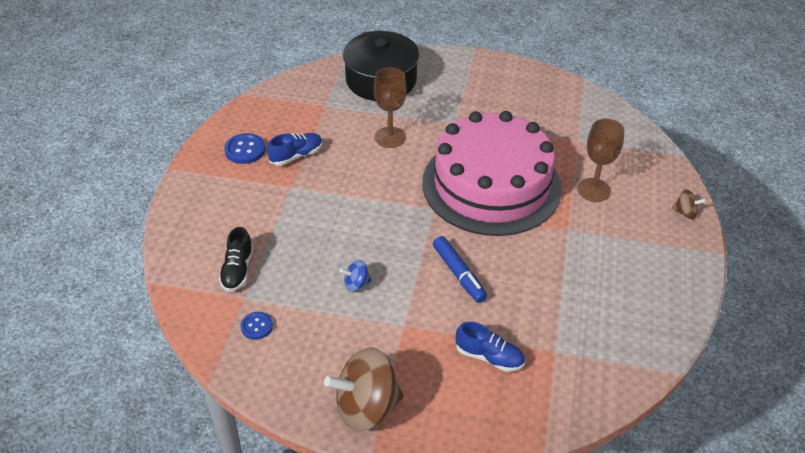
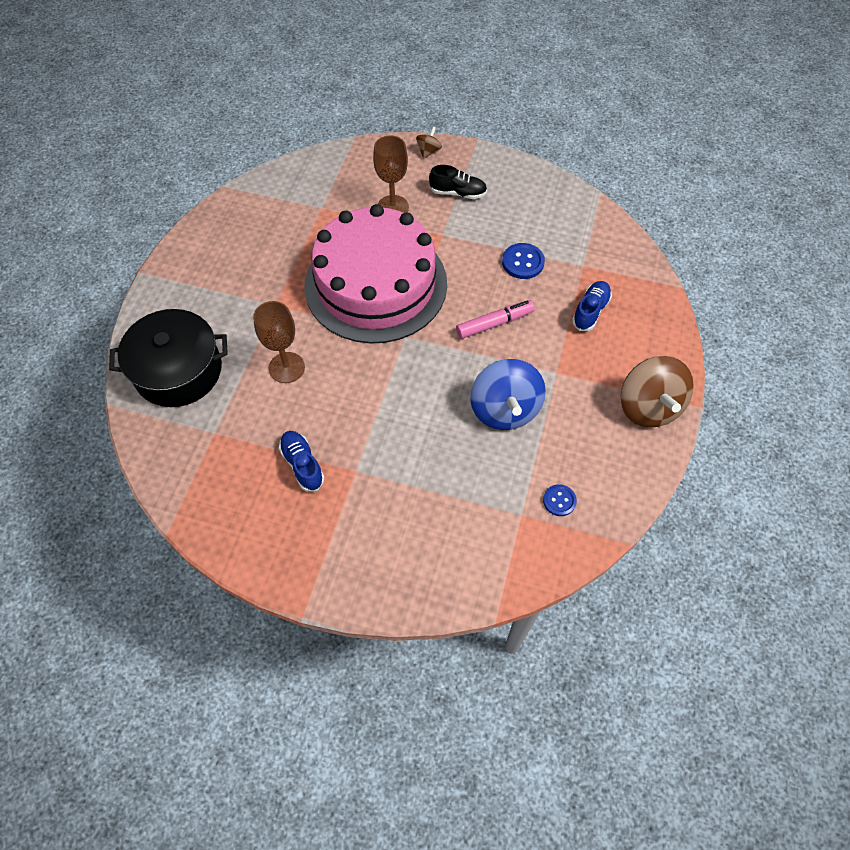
camera: 85 degrees left, 15 degrees up
(237, 270) = (482, 522): black shoe -> black shoe (458, 193)
(245, 150) = (282, 523): blue button -> blue button (523, 262)
(356, 284) = (505, 409): blue spinning top -> blue spinning top, size x2.22
(459, 274) = (494, 323): blue marker -> pink marker

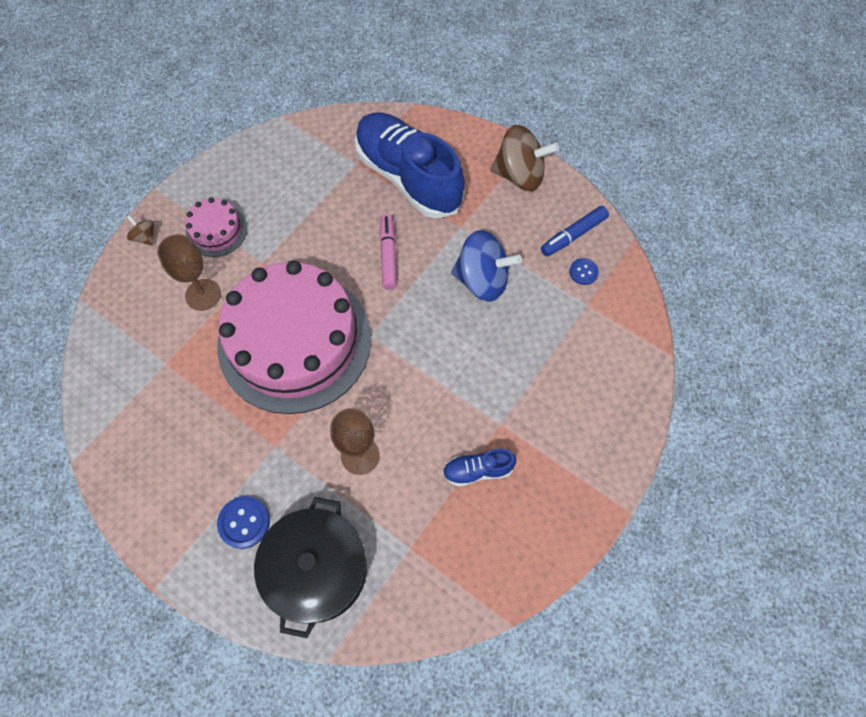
camera: 70 degrees left, 5 degrees up
(458, 193) = (216, 230): black shoe -> pink cake
(523, 262) = (330, 207): blue button -> blue button (244, 522)
(590, 311) = (408, 177): blue shoe -> blue shoe, size x2.34
(600, 478) = (573, 235): none -> blue marker

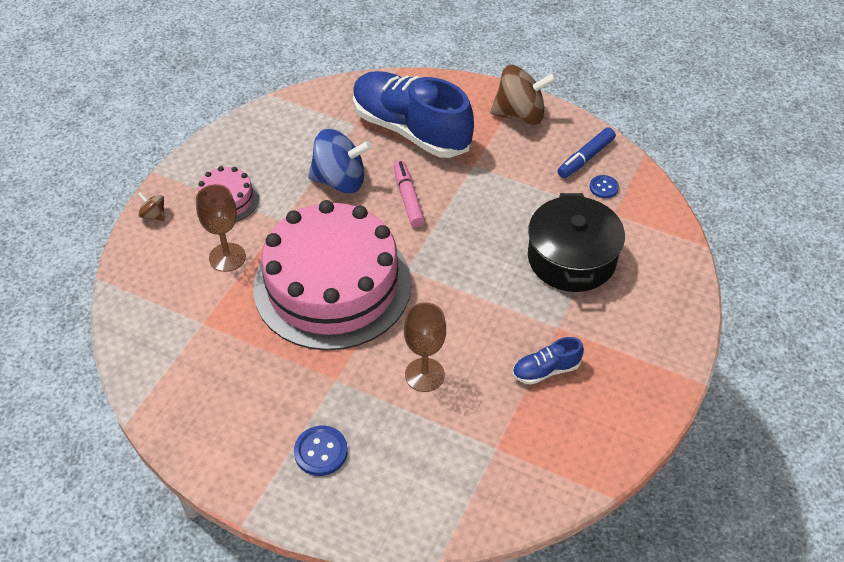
camera: 10 degrees left, 15 degrees down
(317, 570) = (407, 482): black pot -> black pot (572, 258)
(482, 280) = (507, 207): blue spinning top -> blue spinning top (340, 181)

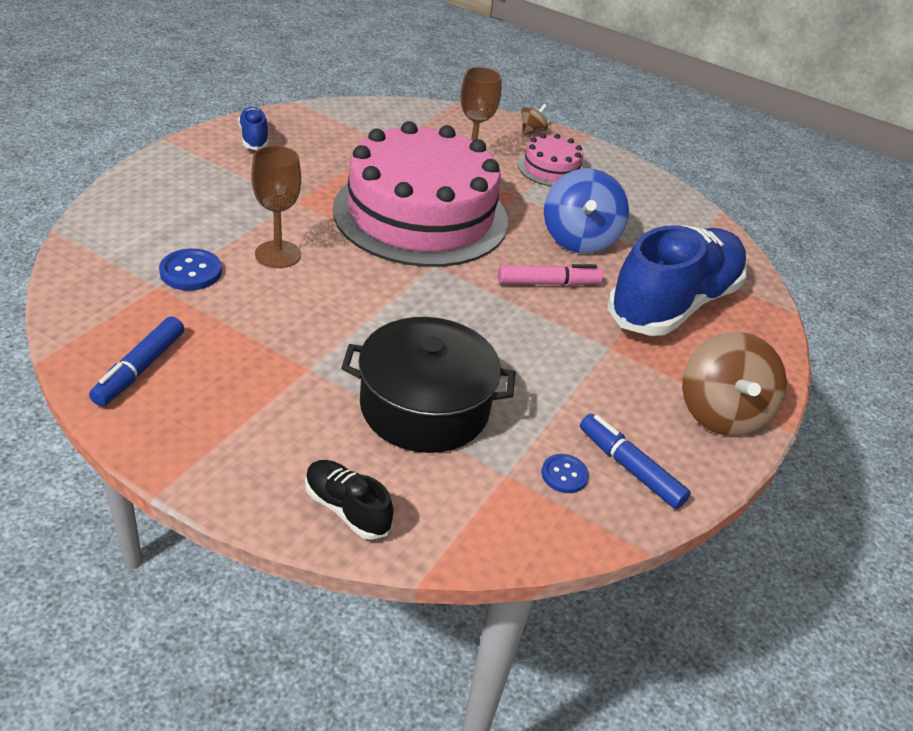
camera: 90 degrees right, 10 degrees down
(321, 452) = (214, 183): blue button -> blue button (191, 272)
(546, 370) = (246, 344): blue shoe -> blue shoe (254, 138)
(597, 428) = (140, 369): none -> blue marker
(673, 286) = (347, 509): none -> black shoe

